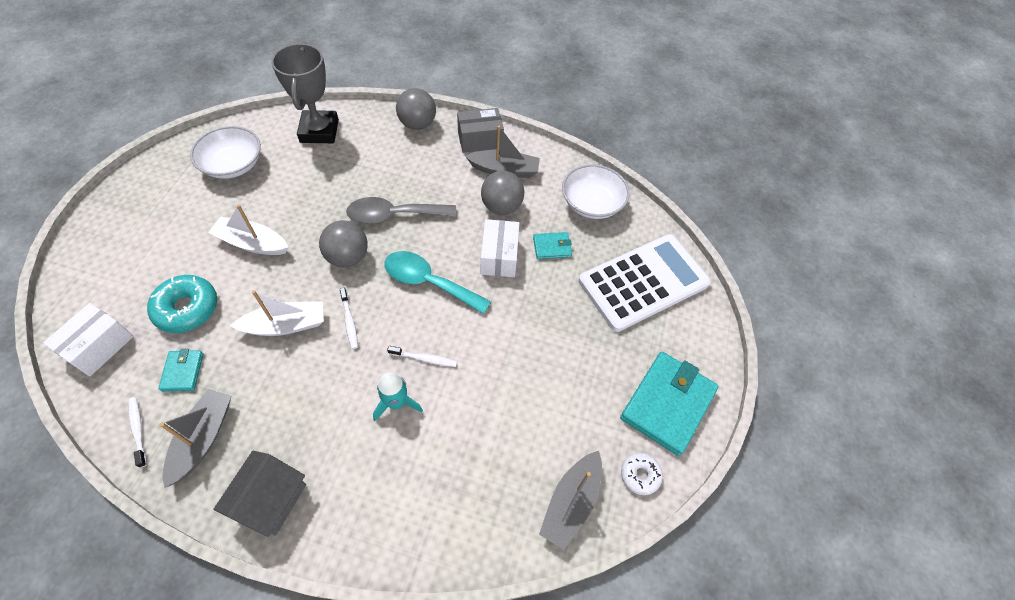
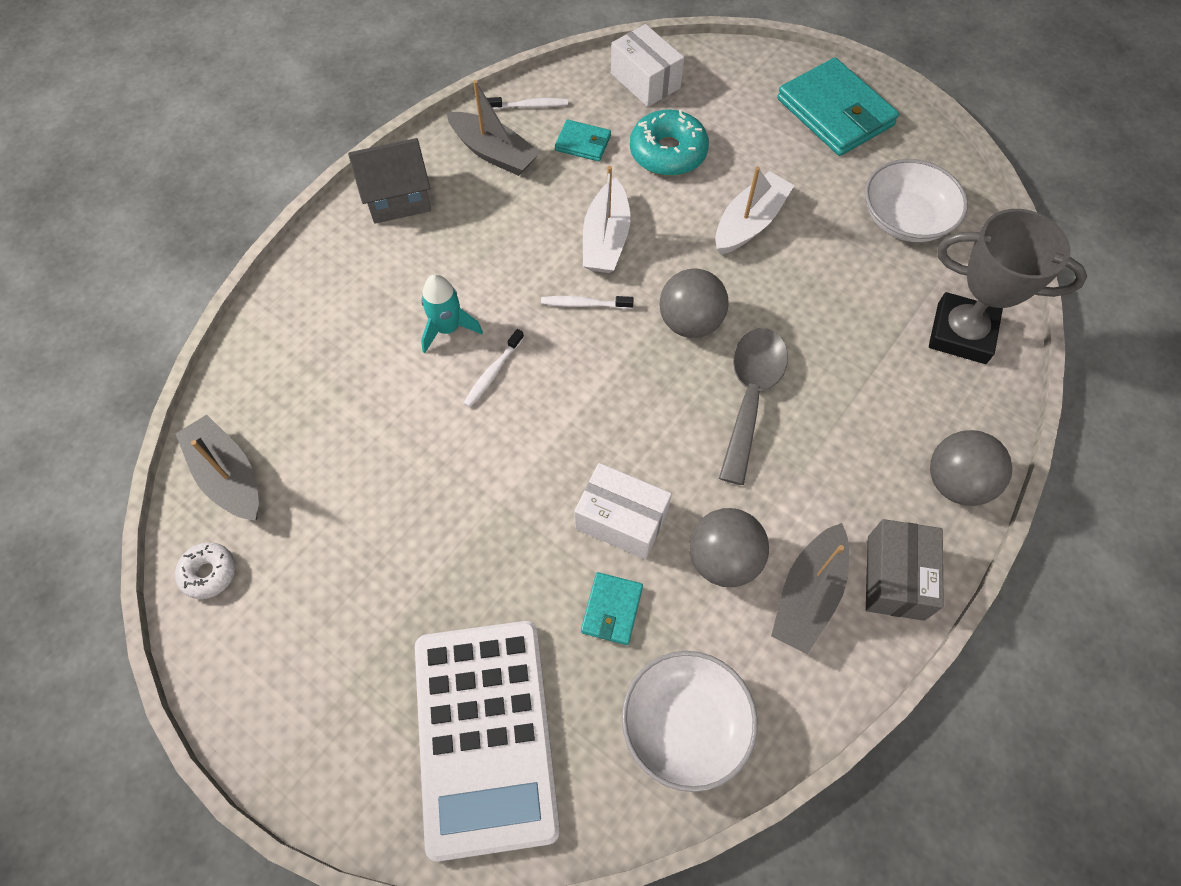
camera: 115 degrees right, 5 degrees up
(271, 500) = (398, 198): grey house -> grey house turned 60 degrees counterclockwise
(428, 282) = (610, 409): turquoise spoon -> none
(667, 404) = (274, 662): turquoise wallet -> turquoise wallet (835, 112)

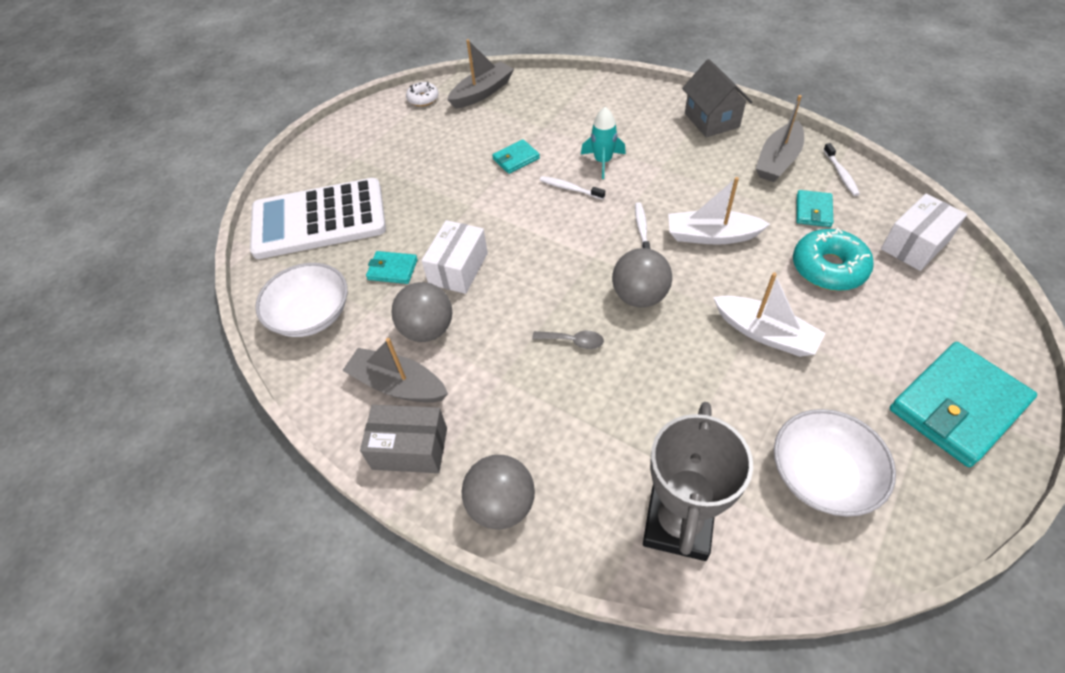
camera: 90 degrees right, 10 degrees down
(412, 435) = (516, 159): none -> turquoise wallet
(750, 396) = (573, 341): grey spoon -> grey spoon, size x0.48

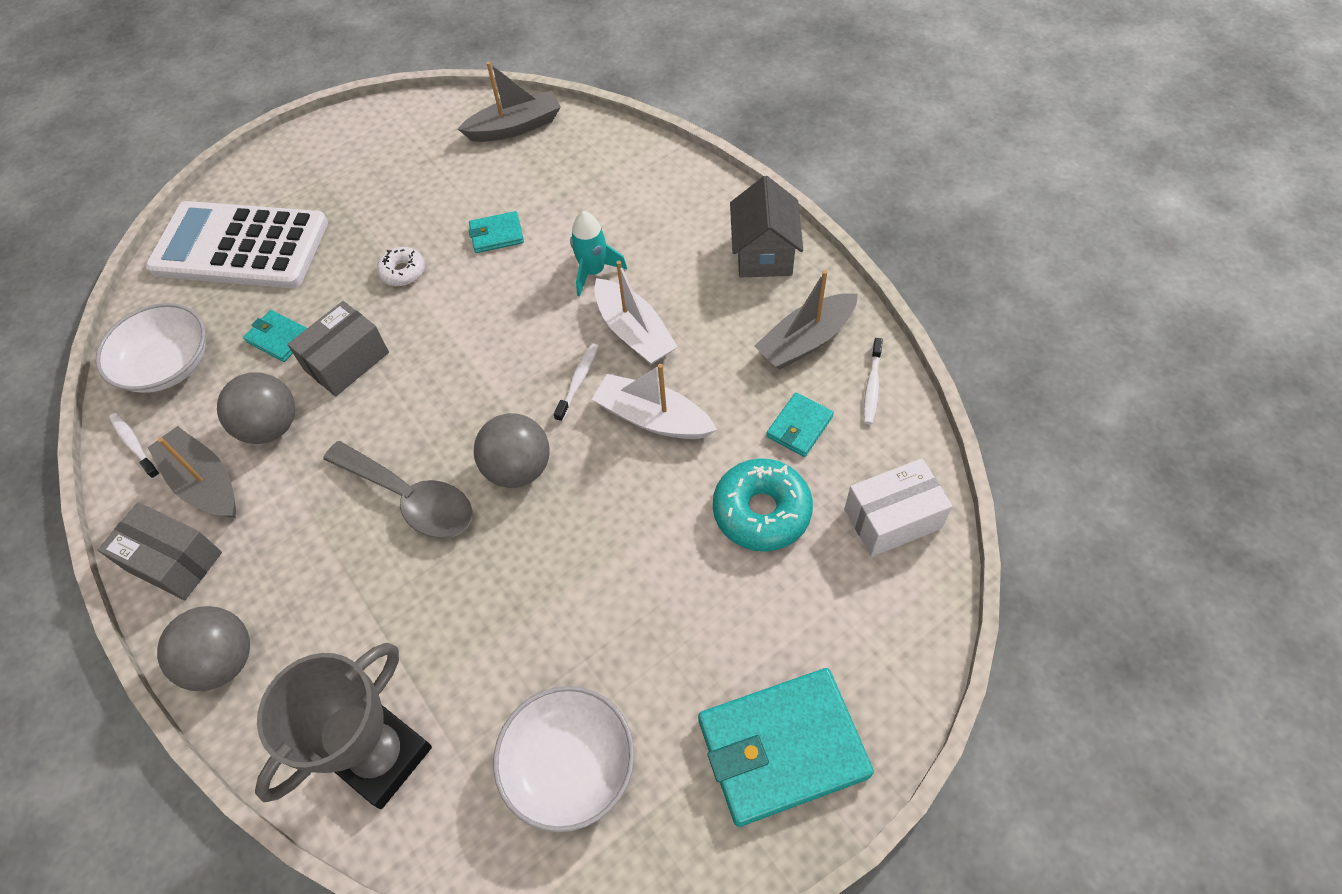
camera: 20 degrees right, 5 degrees up
(423, 99) = (443, 115): white donut -> white donut (403, 272)
(458, 268) = (347, 361): white box -> grey box
(570, 188) = (532, 297): white toothbrush -> white toothbrush (134, 445)
(573, 341) = (411, 498): grey spoon -> grey spoon, size x2.08
(765, 333) = (627, 569): white boat -> white boat (634, 332)

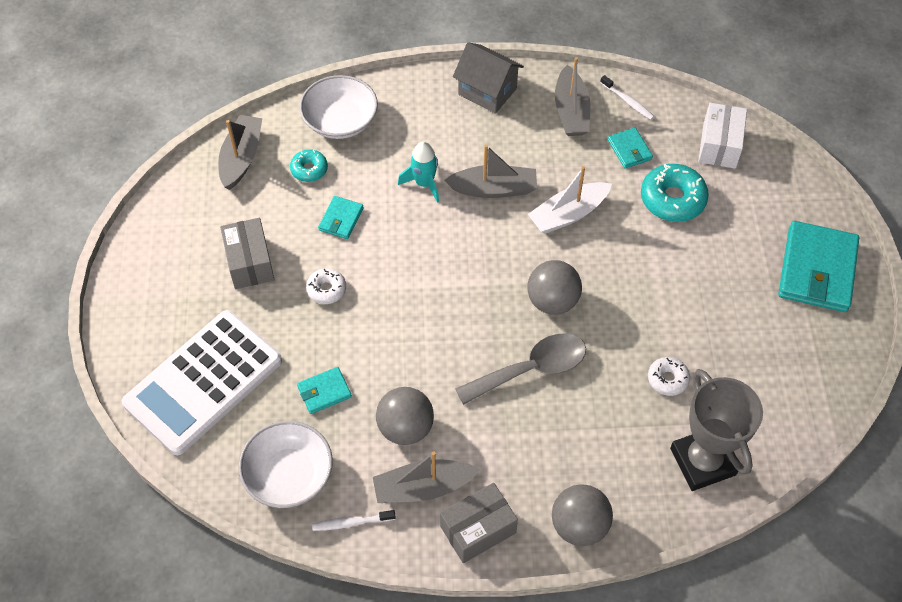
camera: 60 degrees left, 0 degrees up
(347, 361) = (383, 358): grey box -> grey box (250, 262)
(482, 649) = (667, 379): none -> white donut
(539, 179) = (309, 169): none -> turquoise donut
(569, 765) = (767, 370): white bowl -> white bowl (340, 120)
(578, 381) = (509, 237): white toothbrush -> none
(634, 332) = (494, 189): white boat -> grey boat

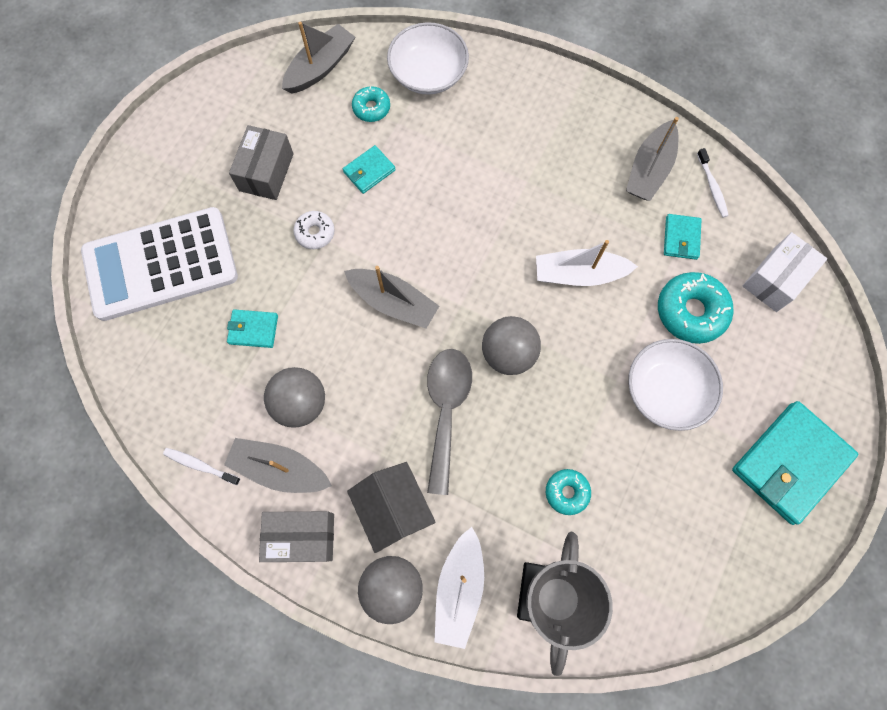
camera: 30 degrees right, 15 degrees up
(289, 474) = (177, 390): white bowl -> white bowl (666, 390)
(424, 183) = (464, 174): turquoise rocket -> none
(487, 91) = (581, 110): grey house -> grey house (393, 508)
(494, 189) = (525, 212): grey boat -> grey boat (393, 302)
(531, 369) = (446, 410): grey spoon -> grey spoon turned 90 degrees counterclockwise
(633, 496) = (459, 589): none -> white boat
(667, 379) = (567, 492): white donut -> turquoise donut

